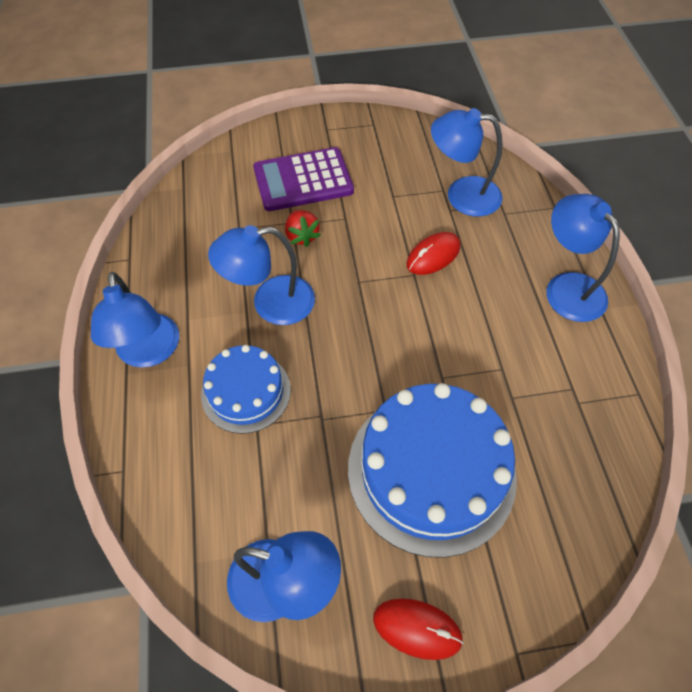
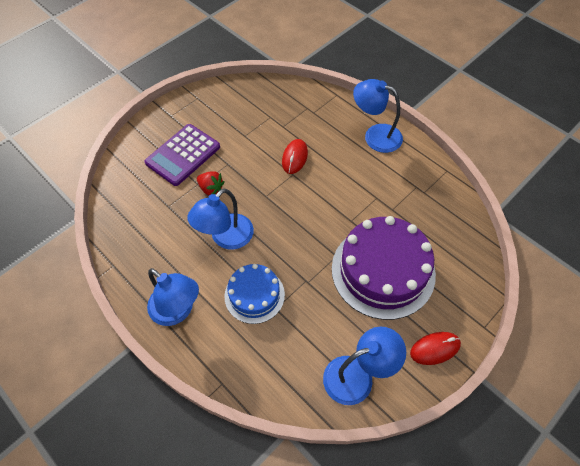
camera: 35 degrees left, 0 degrees up
(431, 470) = (383, 271): blue cake -> purple cake
(462, 195) = (283, 114): blue lamp -> none

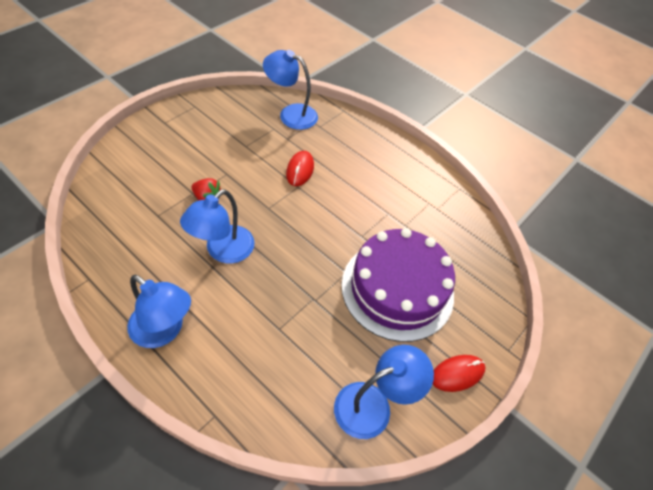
camera: 10 degrees left, 5 degrees down
(183, 155) = (176, 163): purple calculator -> none
(254, 295) = (254, 314): blue cake -> none
(375, 135) = (384, 151): blue lamp -> blue lamp (291, 114)

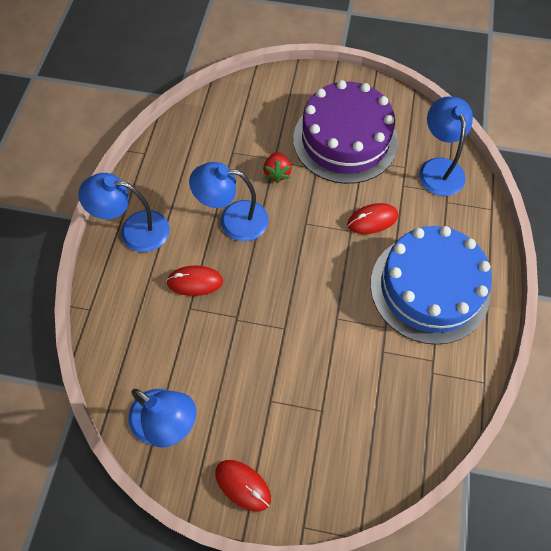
camera: 65 degrees right, 10 degrees up
(164, 331) = (134, 230): blue lamp -> blue lamp turned 90 degrees clockwise
(257, 311) = (195, 282): none -> red mouse
(376, 173) = (429, 288): none -> blue cake
(397, 289) = (299, 383): purple cake -> purple cake (345, 140)

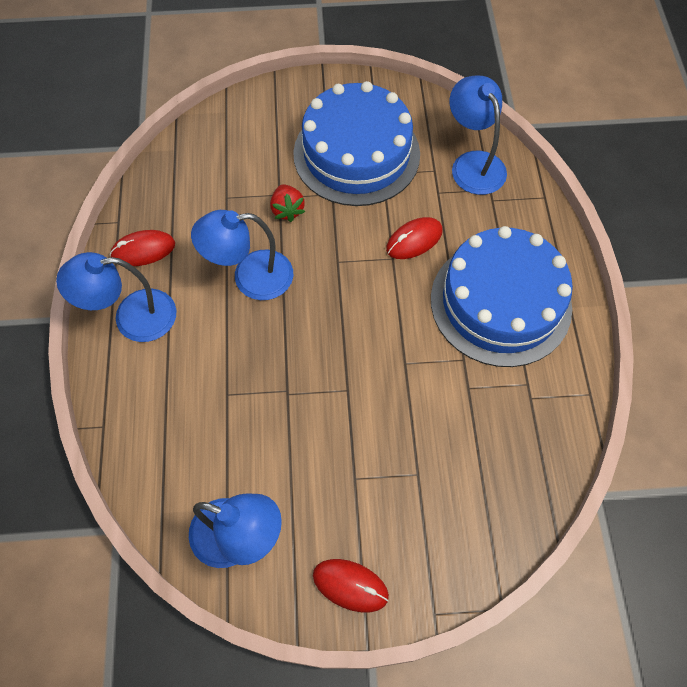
camera: 15 degrees left, 0 degrees up
(195, 282) = (224, 361): red mouse -> red mouse (143, 250)
(345, 140) = (356, 154): purple cake -> blue cake

